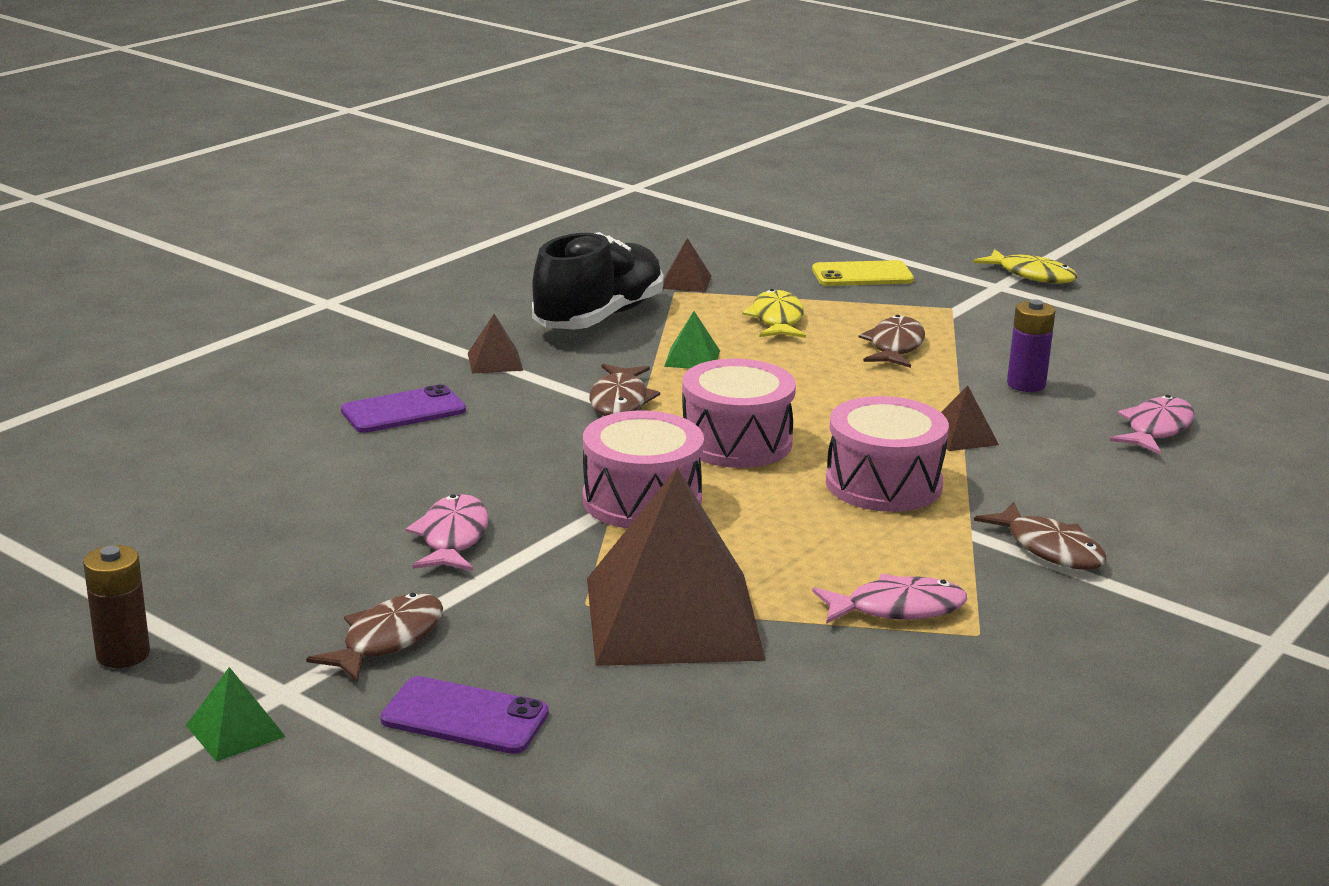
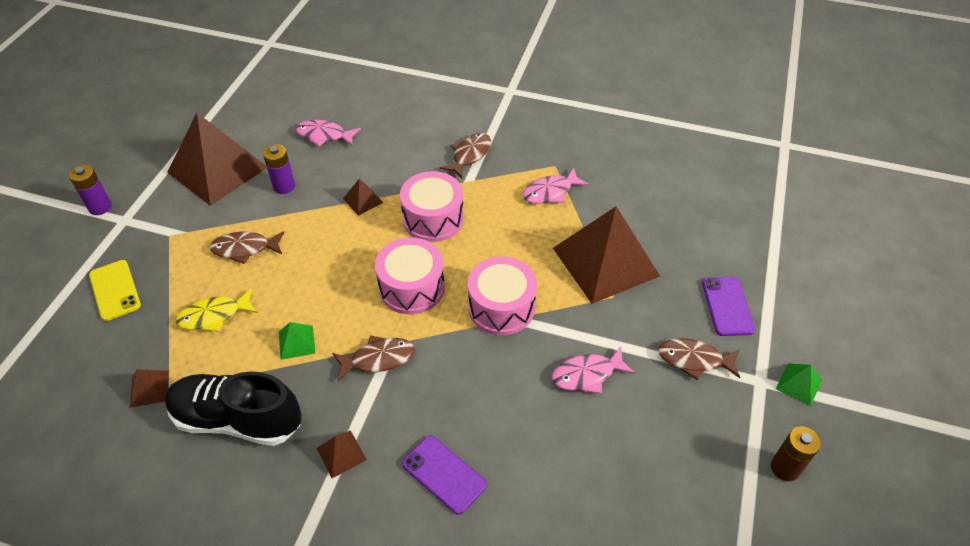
camera: 110 degrees left, 25 degrees up
(897, 608) = (550, 192): pink fish -> pink fish turned 90 degrees counterclockwise
(1032, 275) = (100, 207): yellow fish -> purple battery
(1089, 345) = (217, 169): none -> brown pyramid

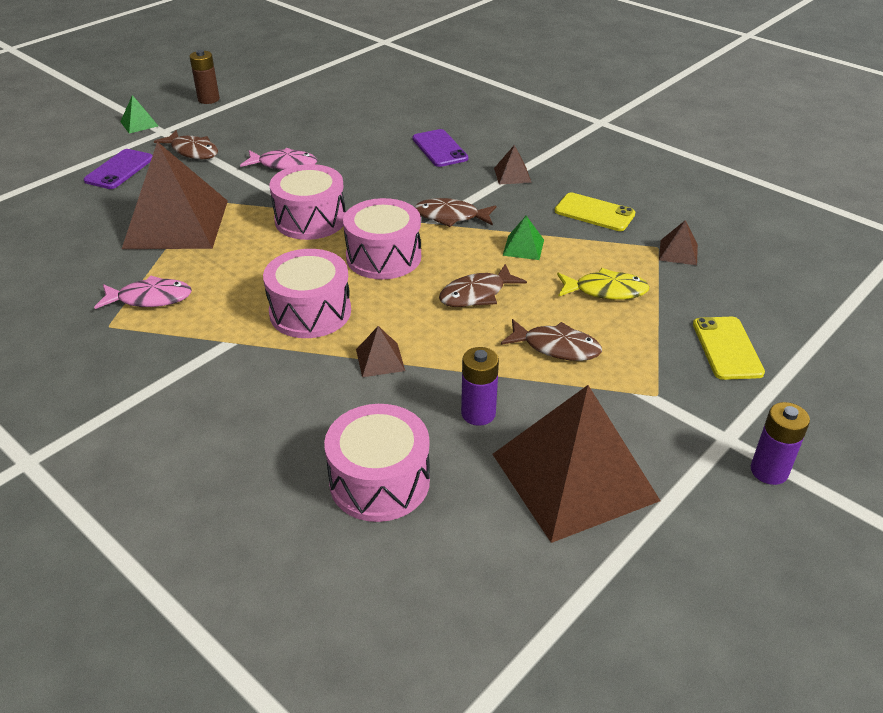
camera: 155 degrees left, 10 degrees down
(237, 419) = (594, 212): black shoe -> yellow phone
(324, 135) = (379, 481): pink fish -> pink drum
(469, 155) = (195, 374): brown fish -> brown fish (476, 294)

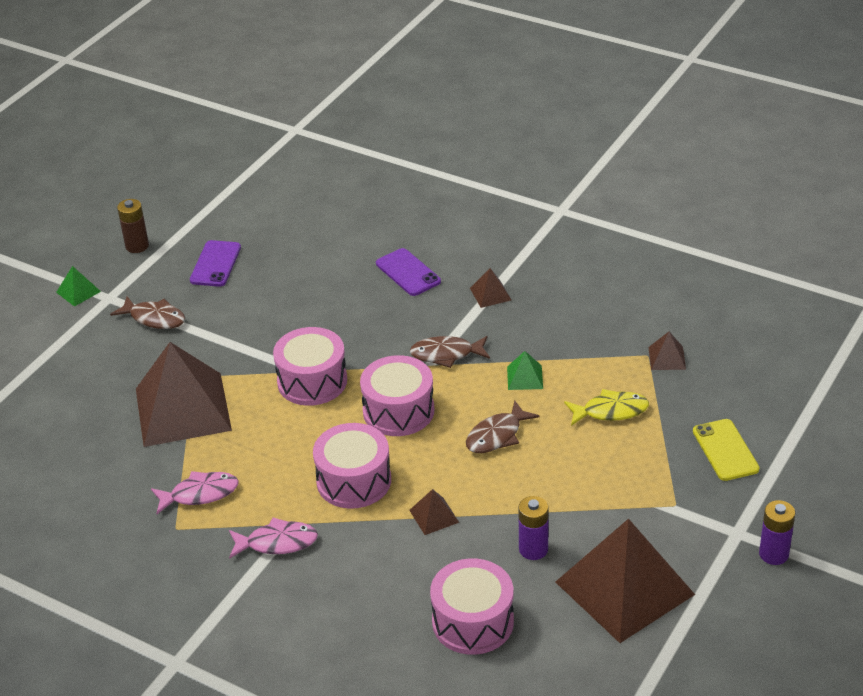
camera: 10 degrees left, 0 degrees up
(119, 169) = (90, 354): purple phone -> purple phone (215, 264)
(284, 164) = (257, 319): pink fish -> pink fish (277, 542)
(556, 347) = (581, 476): brown fish -> none
(594, 212) = (581, 326): yellow phone -> none

